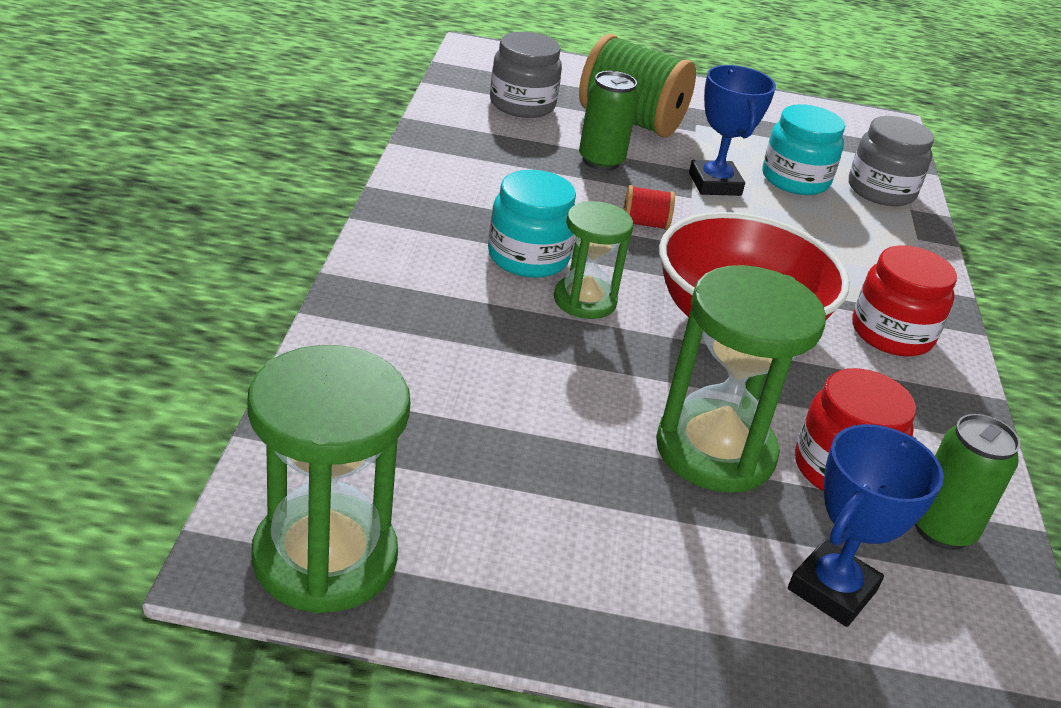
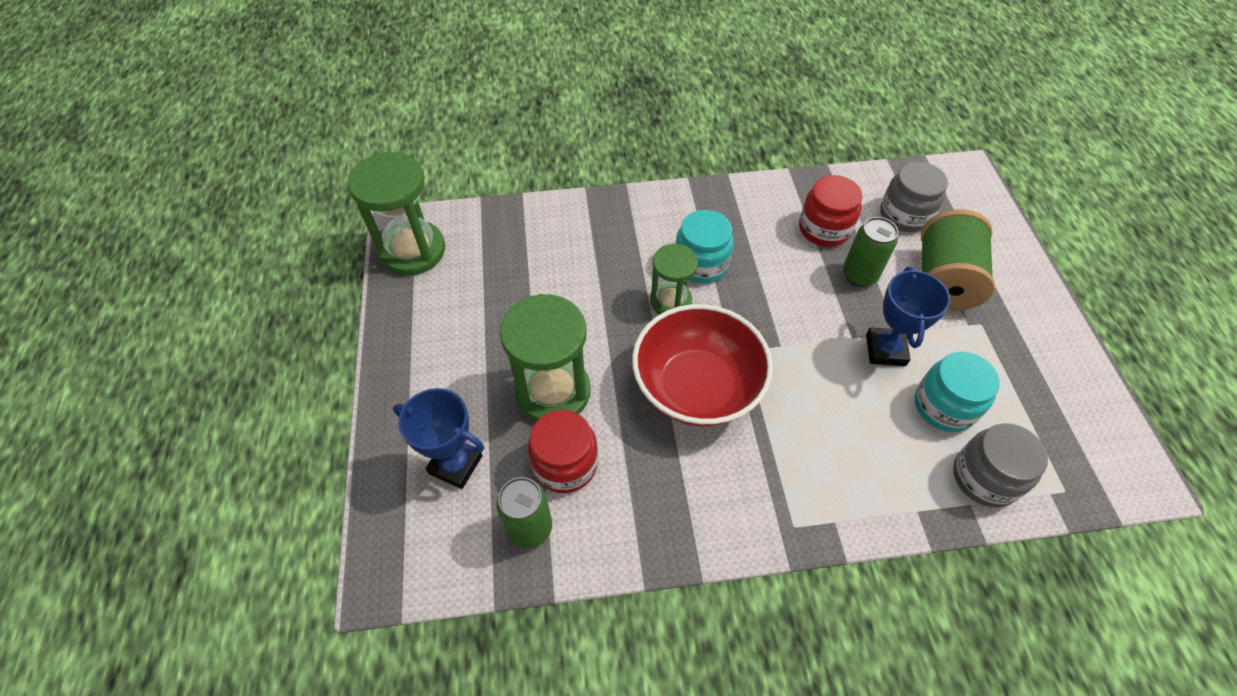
camera: 80 degrees right, 20 degrees up
(644, 224) = (789, 316): red spool -> none
(714, 184) = (885, 350): blue trophy -> blue trophy turned 60 degrees counterclockwise
(891, 333) = (745, 492): red jar -> red jar (824, 229)

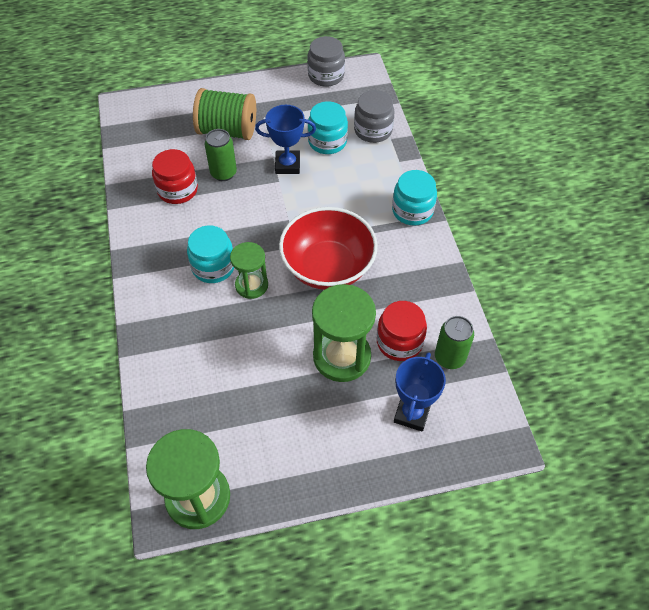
camera: 95 degrees left, 0 degrees up
(806, 516) = (412, 211): none -> turquoise jar
(905, 215) = (165, 144): grey jar -> grey jar (326, 75)

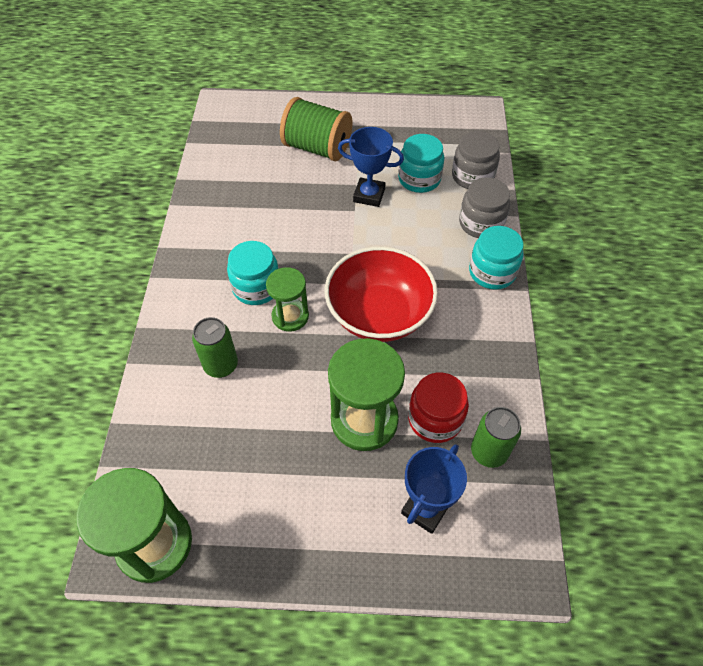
camera: 15 degrees right, 0 degrees up
(177, 190) = (246, 199): red jar -> none
(223, 173) = (299, 191): green can -> green can (221, 365)
(326, 75) = (438, 110): grey jar -> grey jar (481, 223)

